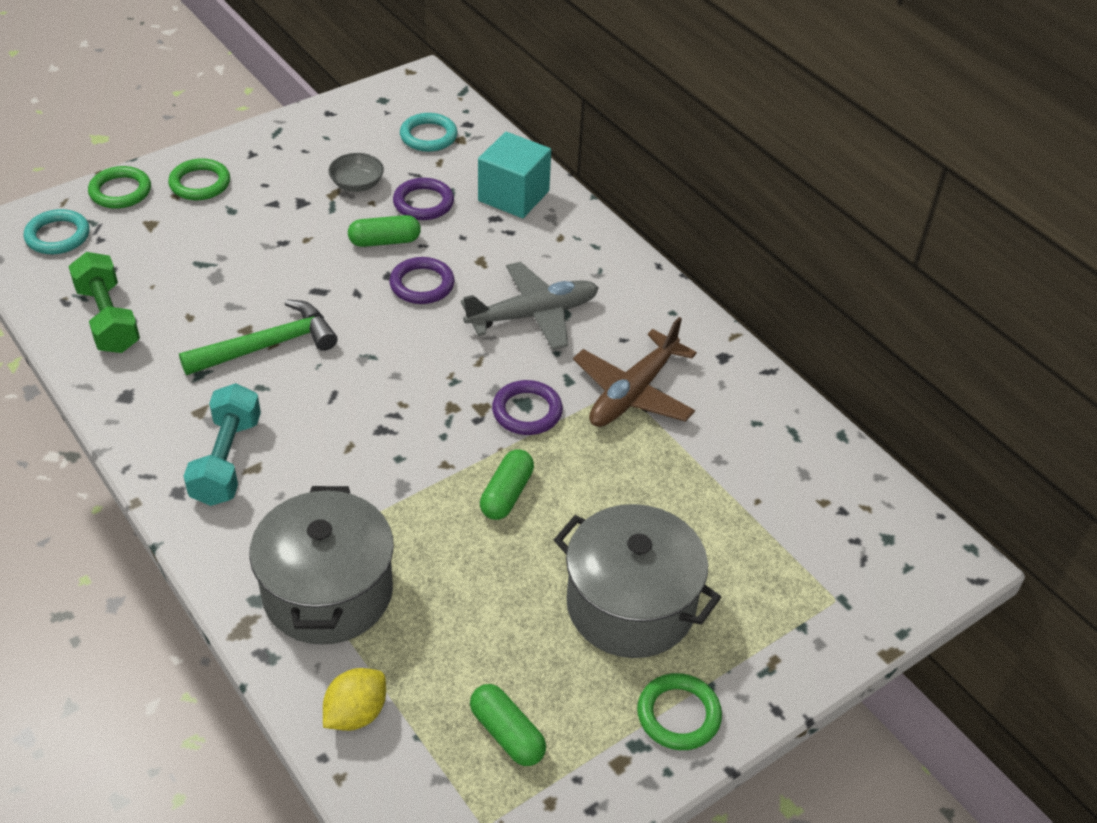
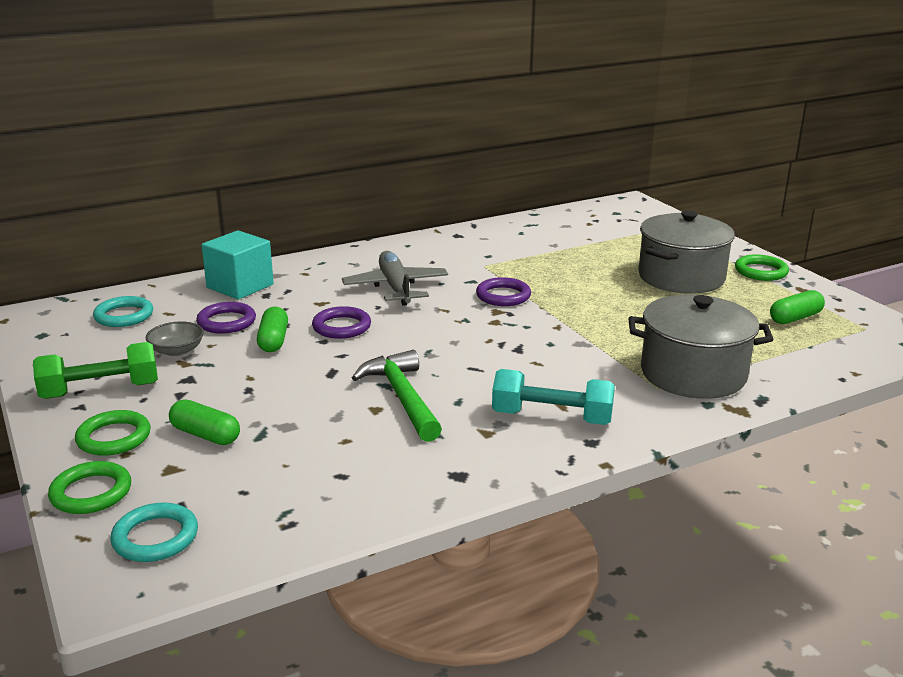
camera: 80 degrees left, 20 degrees down
(108, 319) = (332, 491): green dumbbell -> green dumbbell (100, 390)
(356, 713) = (800, 366): yellow lemon -> none
(506, 494) = (587, 307): green capsule -> green capsule (205, 435)
(633, 392) = (488, 262): brown plane -> none

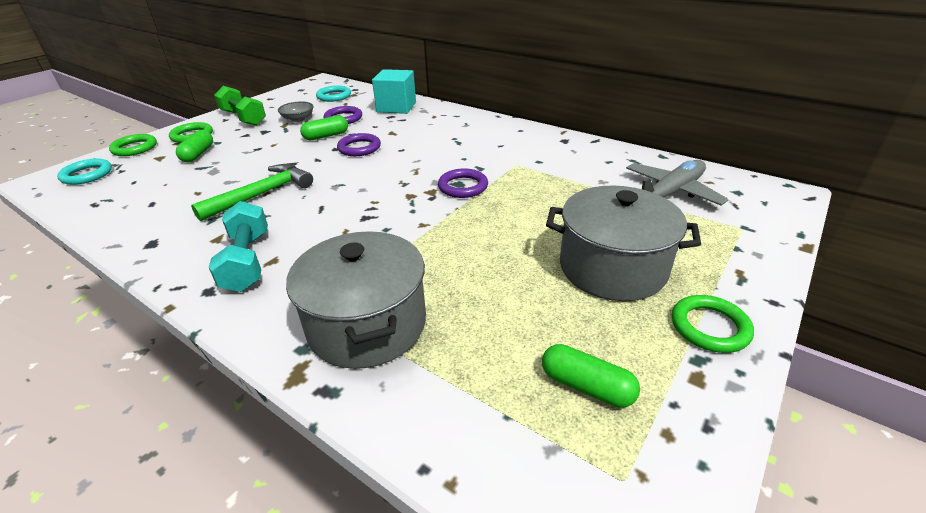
camera: 65 degrees right, 10 degrees up
(396, 288) = (438, 146): grey plane -> grey plane (670, 193)

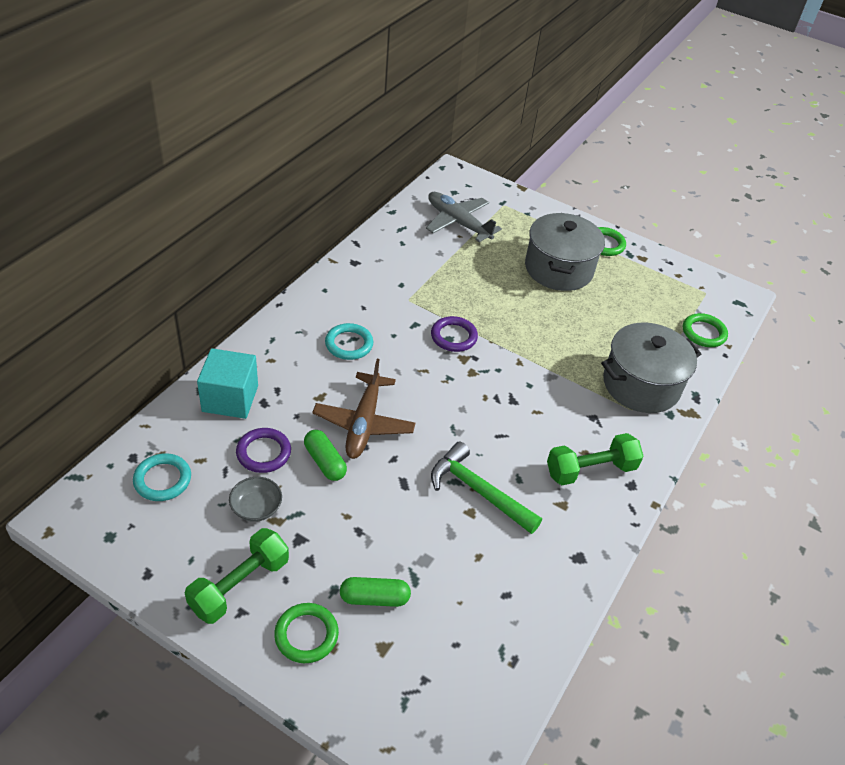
camera: 100 degrees left, 10 degrees up
(87, 175) = (438, 721): turquoise ring -> turquoise ring (349, 344)
(135, 148) = (348, 702): green ring -> green ring (703, 333)
(247, 261) = (590, 470): turquoise dumbbell -> green dumbbell
(359, 148) = (364, 423): purple ring -> brown plane
(586, 386) = (659, 295): green capsule -> none

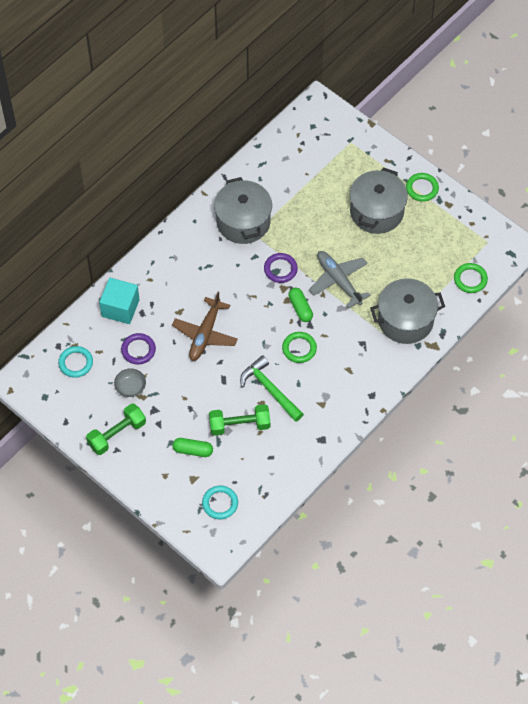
camera: 15 degrees right, 15 degrees up
(306, 635) = (151, 467): green ring -> green ring (299, 348)
(325, 462) = (176, 360): green capsule -> green capsule (300, 308)
(349, 344) = (205, 270): turquoise ring -> turquoise ring (220, 503)
(391, 287) = (243, 222): none -> grey pot
(458, 223) = (308, 160): grey plane -> grey plane (339, 281)
(590, 470) = (347, 382): green dumbbell -> green dumbbell (239, 425)

